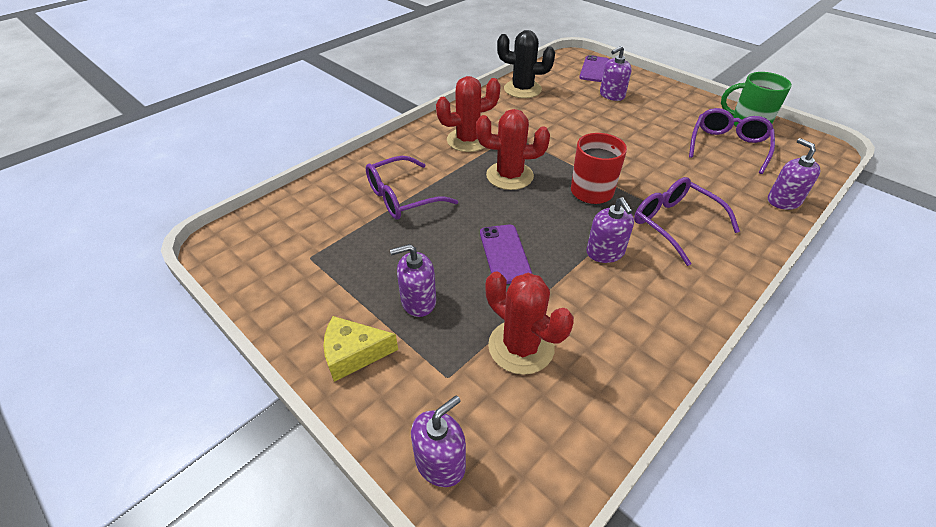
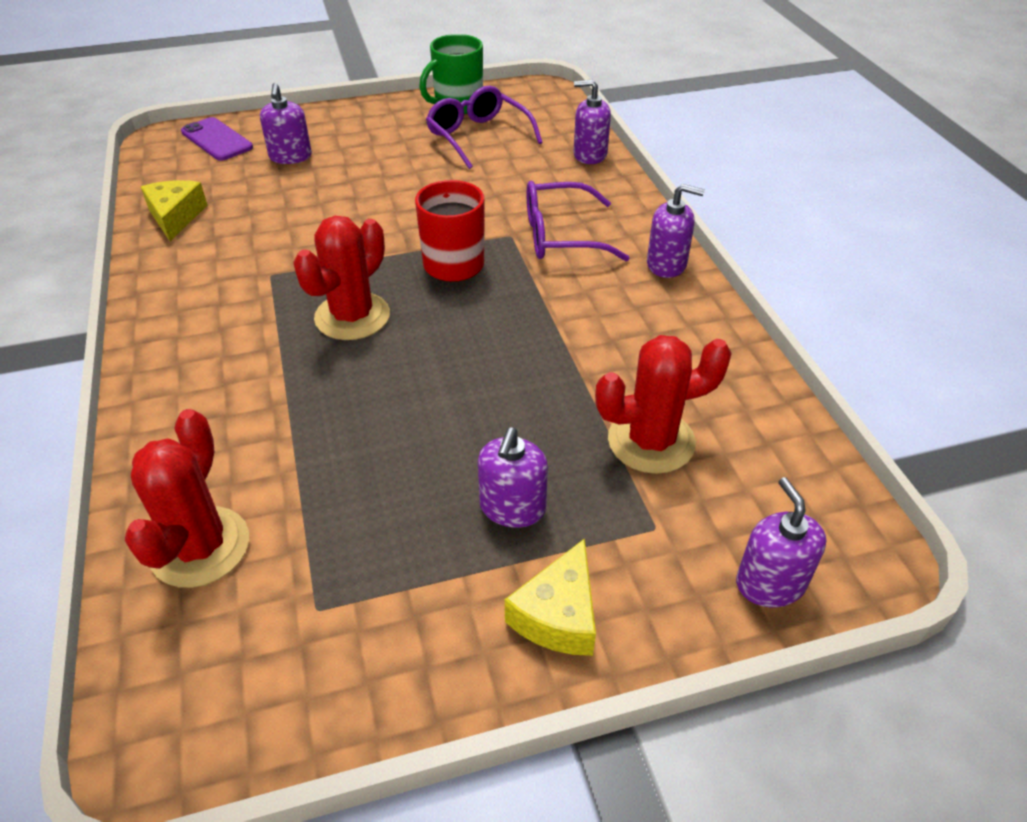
camera: 60 degrees left, 0 degrees up
(402, 197) = (284, 444): purple glasses -> none
(468, 140) = (229, 320): red cactus -> red cactus (200, 547)
(504, 254) = (494, 388): purple phone -> none
(522, 89) = (176, 217): black cactus -> yellow cheese
(605, 252) = (561, 306): purple soap dispenser -> purple soap dispenser (666, 264)

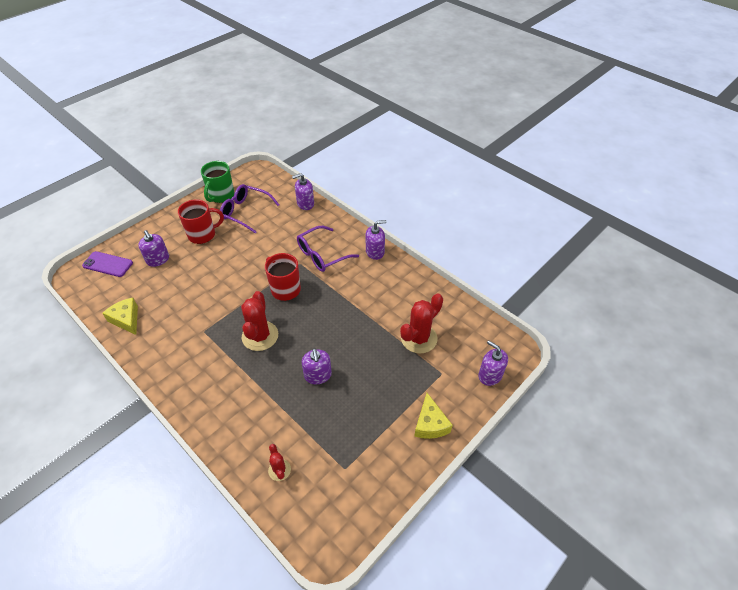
camera: 30 degrees left, 5 degrees up
(200, 547) = (279, 470): red cactus -> red cactus, size x0.52
(385, 146) = (202, 234): none -> red mug
(512, 507) = (387, 391): purple soap dispenser -> purple soap dispenser (318, 375)

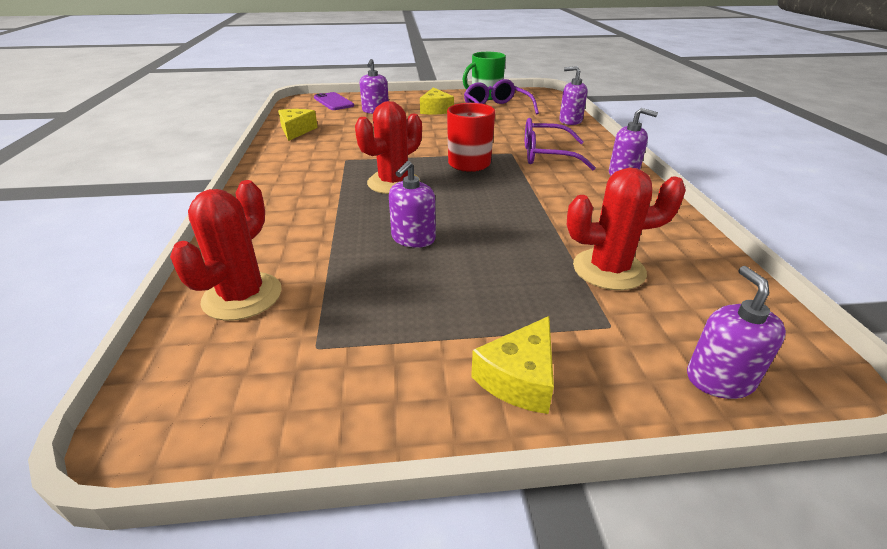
camera: 40 degrees right, 15 degrees down
(202, 234) = (435, 110): red mug -> yellow cheese
(279, 470) = (242, 296): red cactus -> red cactus, size x1.92

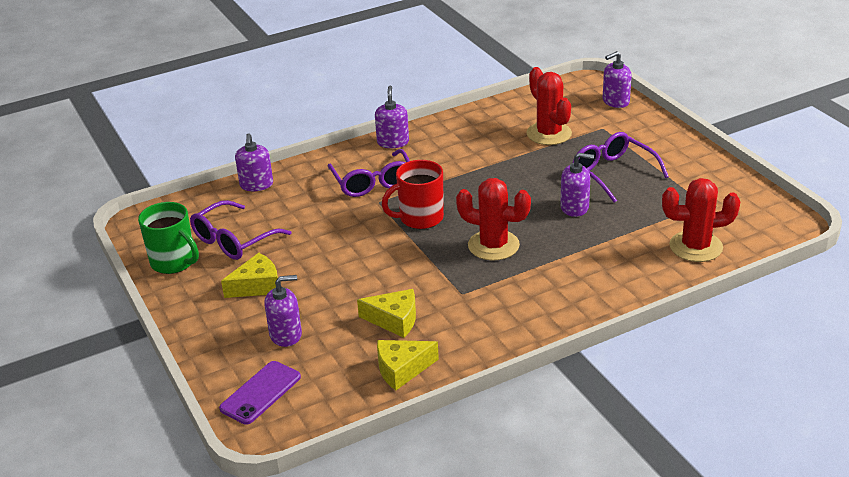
camera: 110 degrees left, 0 degrees up
(467, 290) = (612, 173): none -> purple glasses
(519, 378) = (664, 145): yellow cheese -> yellow cheese (394, 320)

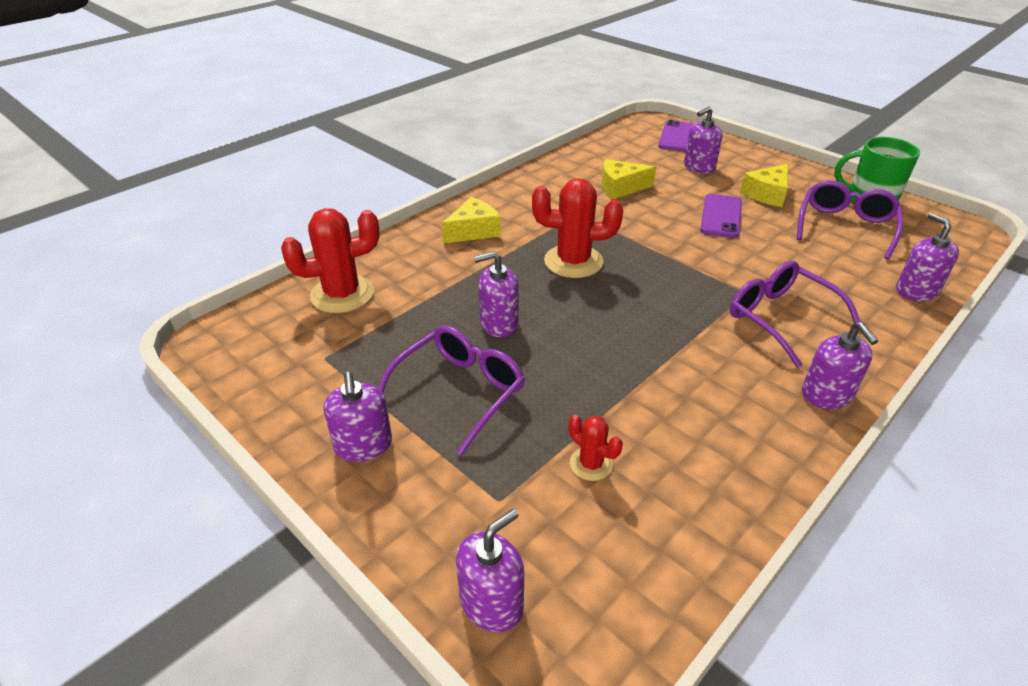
camera: 160 degrees right, 5 degrees up
(328, 268) = (721, 216): none -> purple phone
(402, 369) = (588, 160): yellow cheese -> yellow cheese (473, 231)
(420, 218) = (677, 279): red mug -> none
(549, 134) = (591, 464): red cactus -> red cactus, size x0.52
(612, 173) = (460, 391): purple glasses -> purple glasses turned 90 degrees counterclockwise
(674, 157) = (363, 445): none -> purple soap dispenser

